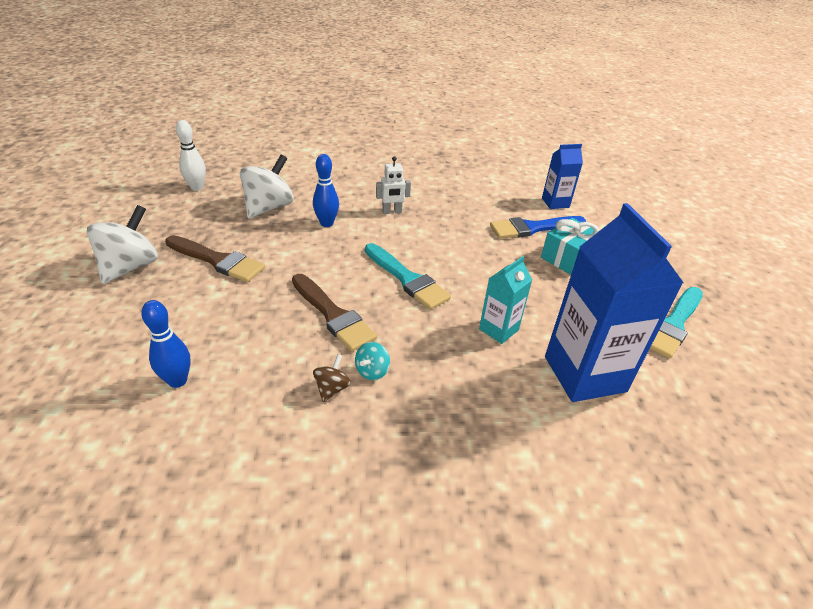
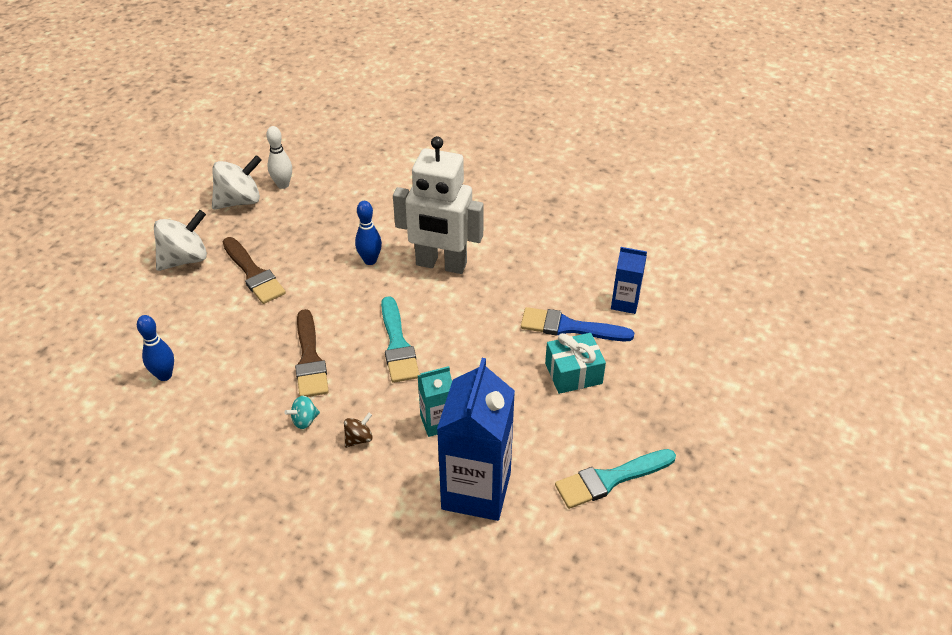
camera: 30 degrees right, 5 degrees up
(269, 207) = (331, 227): white spinning top -> white spinning top (239, 201)
(332, 388) = (265, 423): brown spinning top -> brown spinning top (359, 438)
(392, 212) = (441, 264): white robot -> white robot, size x2.42

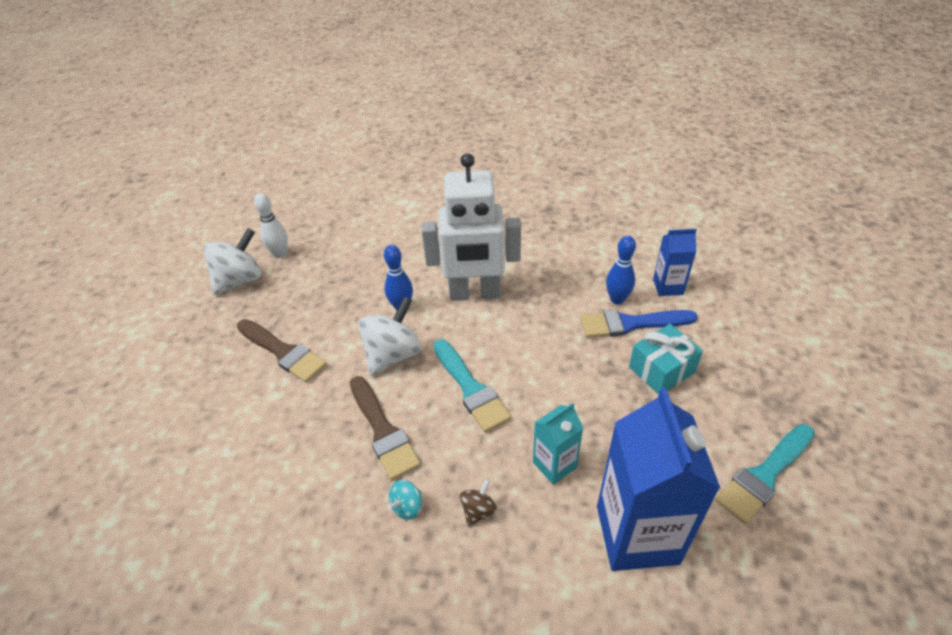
camera: 15 degrees left, 0 degrees up
(164, 375) = (220, 499): blue bowling pin -> blue bowling pin (617, 299)
(185, 259) = (200, 355): white spinning top -> white spinning top (393, 355)

